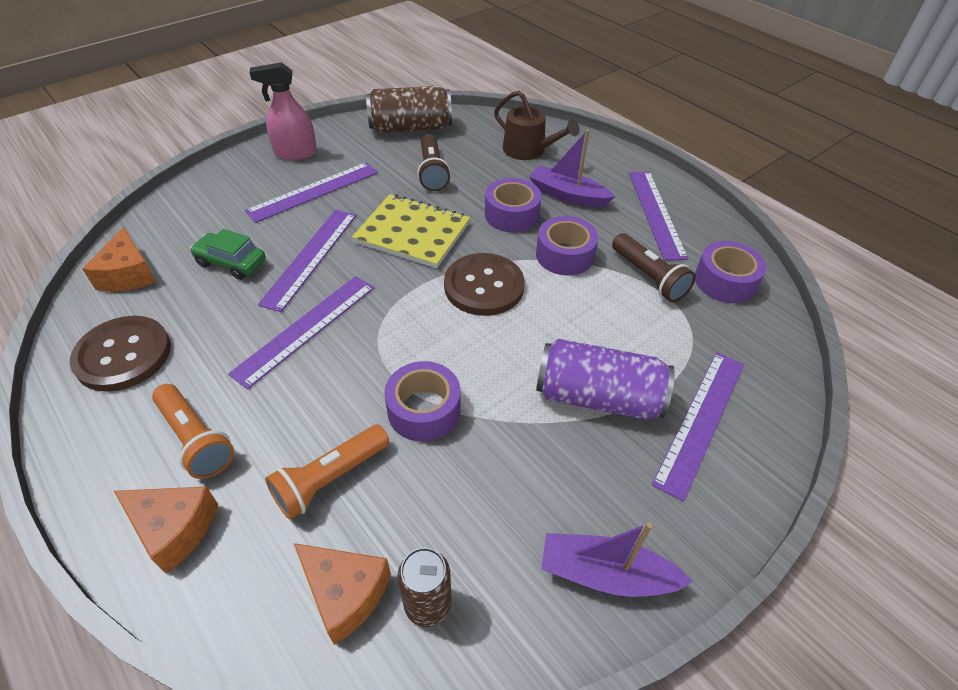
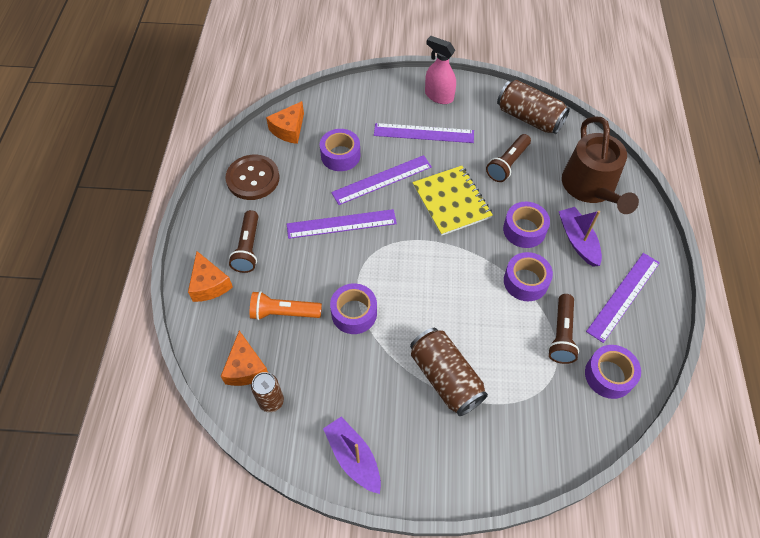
camera: 45 degrees right, 10 degrees up
(196, 439) = (248, 248): orange flashlight -> brown flashlight
(231, 263) = (340, 155): green car -> purple tape
(484, 286) = (455, 266): brown button -> none
(528, 150) = (591, 187): brown watering can -> brown watering can, size x1.53
(598, 397) = (445, 378): purple can -> brown can
(700, 420) = (485, 436): purple ruler -> none

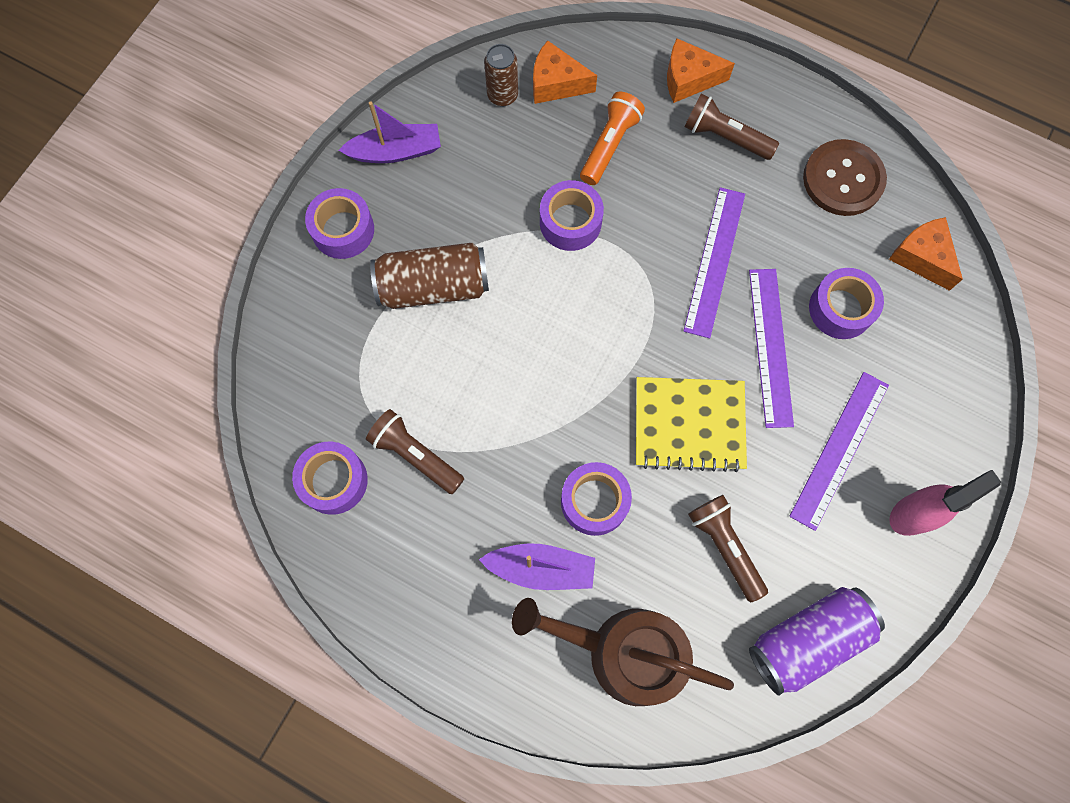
camera: 115 degrees right, 15 degrees up
(525, 281) = (512, 455): purple tape -> purple tape (343, 230)
(529, 118) = (807, 640): brown can -> purple can
(623, 296) = (425, 575): purple ruler -> none

